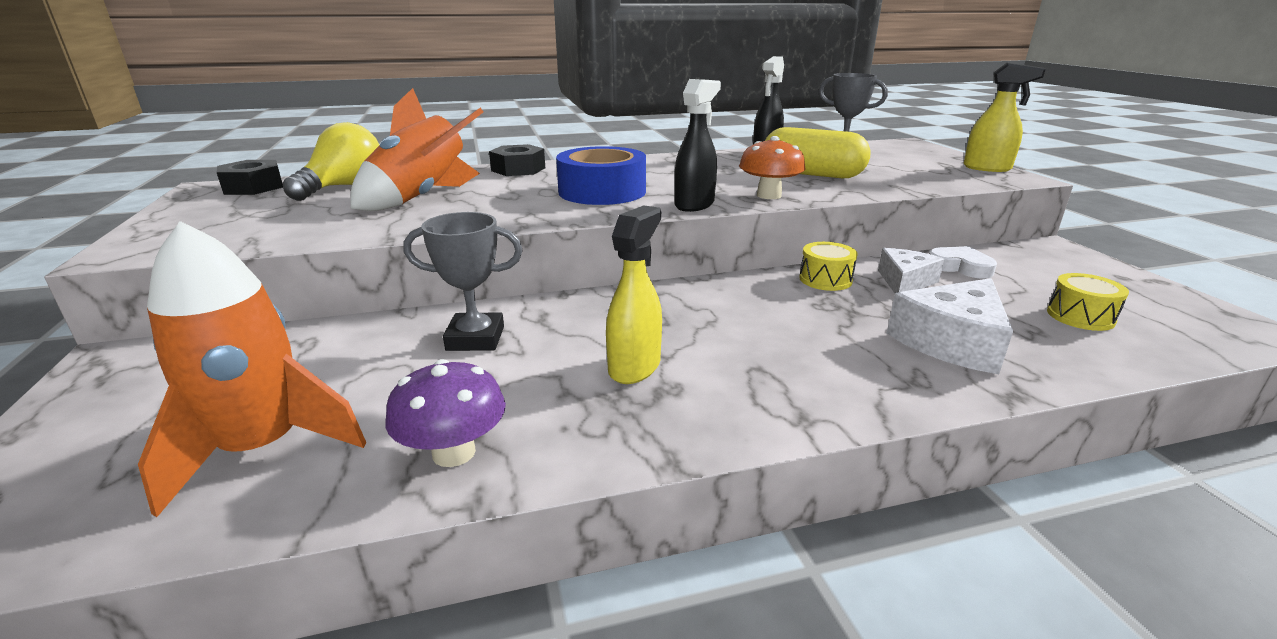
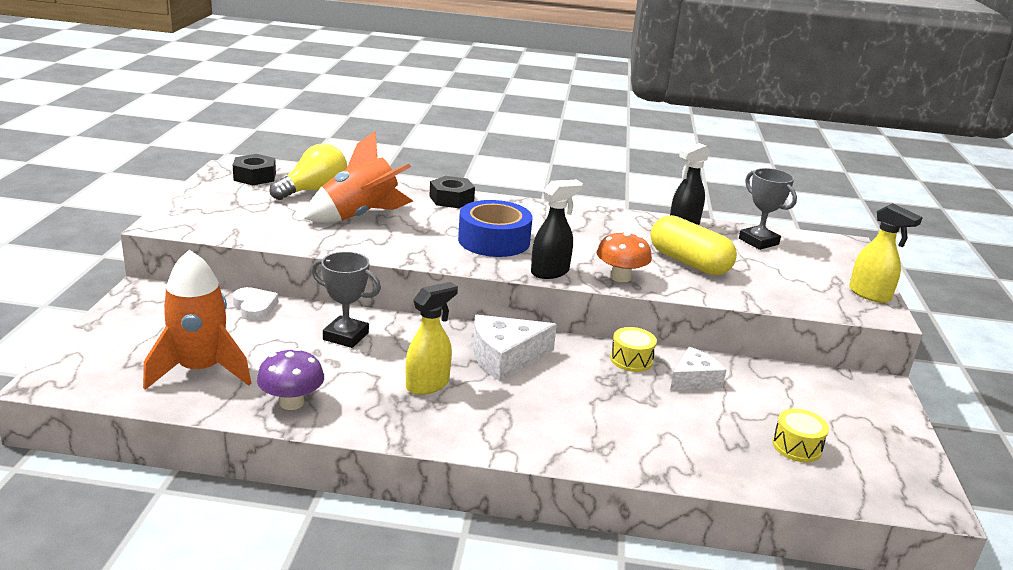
camera: 20 degrees right, 0 degrees up
(952, 341) = (663, 433): white cheese -> white cheese (505, 357)
(960, 267) = (761, 380): white heart -> white heart (254, 307)

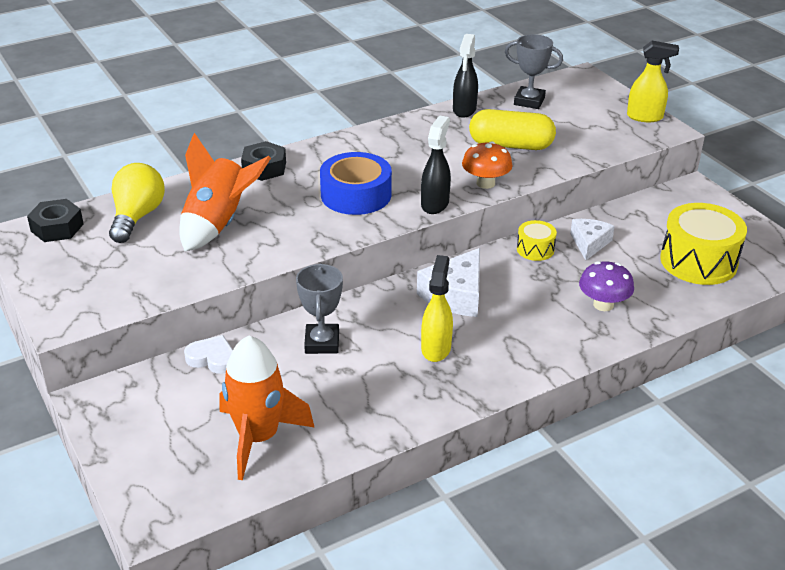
camera: 35 degrees left, 10 degrees up
(291, 402) = (366, 421): purple mushroom -> purple mushroom (603, 304)
(346, 336) = (322, 343): grey trophy -> grey trophy turned 75 degrees counterclockwise
(797, 446) = (698, 261): yellow drum -> yellow drum, size x1.99

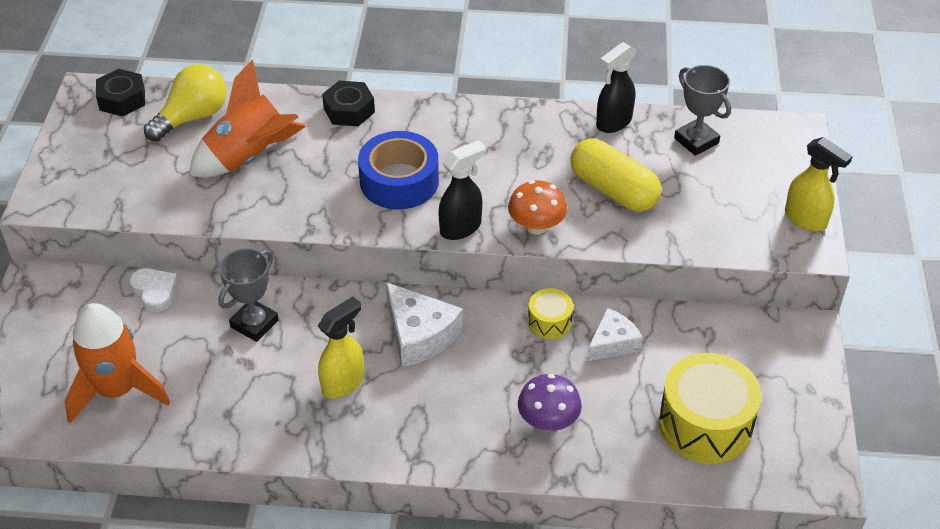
camera: 35 degrees right, 10 degrees up
(455, 295) = (419, 334): white cheese -> white cheese turned 105 degrees counterclockwise

